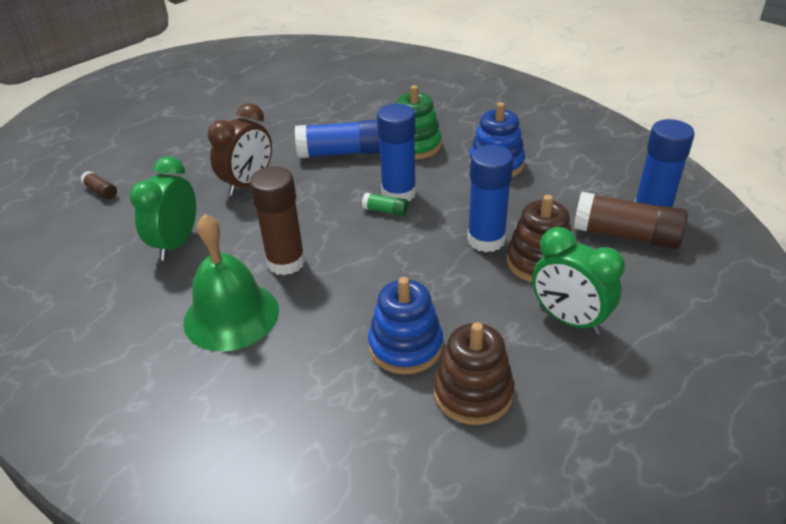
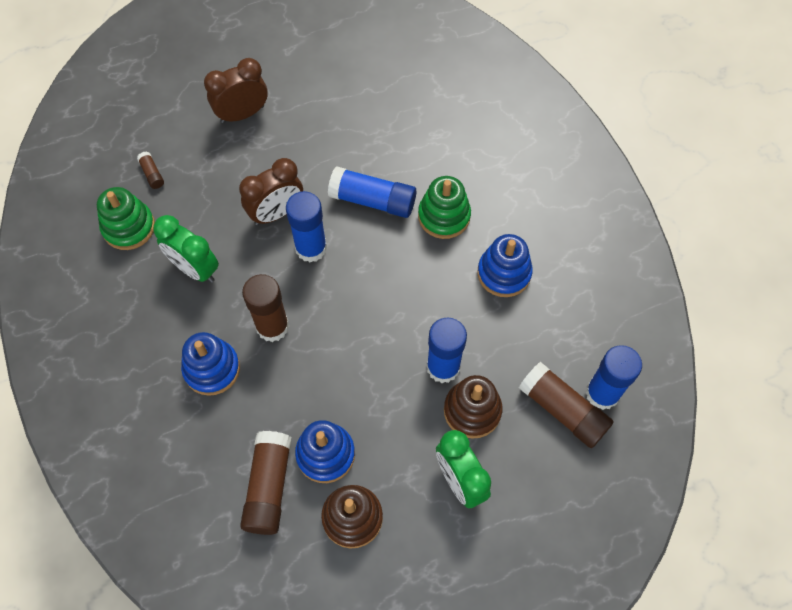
camera: 20 degrees right, 25 degrees up
(86, 234) = (128, 227): none -> green stacking toy
(176, 244) = (195, 268): green clock -> green clock turned 90 degrees counterclockwise
(182, 133) = (242, 114): none -> brown clock
(231, 315) = (212, 369): green bell -> blue stacking toy
(354, 398) = (268, 486): none -> brown glue stick
(385, 211) = (377, 296): green glue stick -> none
(398, 193) = (398, 278): blue glue stick -> blue glue stick (311, 248)

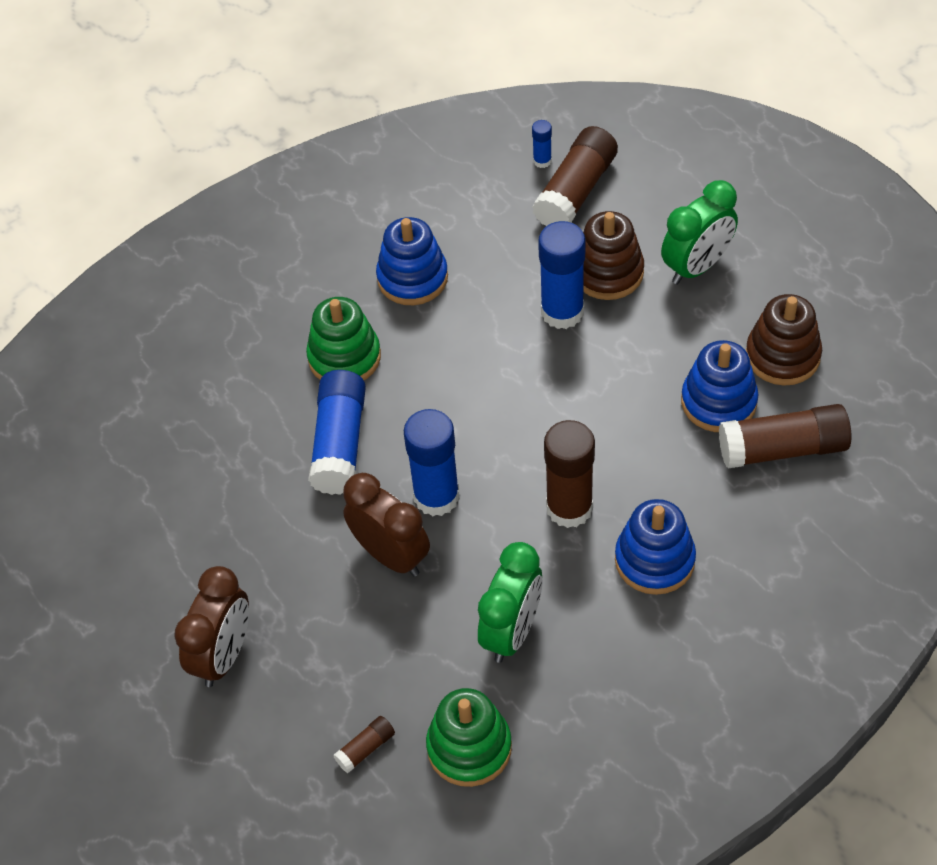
camera: 100 degrees left, 10 degrees down
(242, 114) = (223, 655): brown clock -> brown clock turned 120 degrees counterclockwise
(602, 393) = (542, 161): blue glue stick -> blue glue stick, size x0.46

